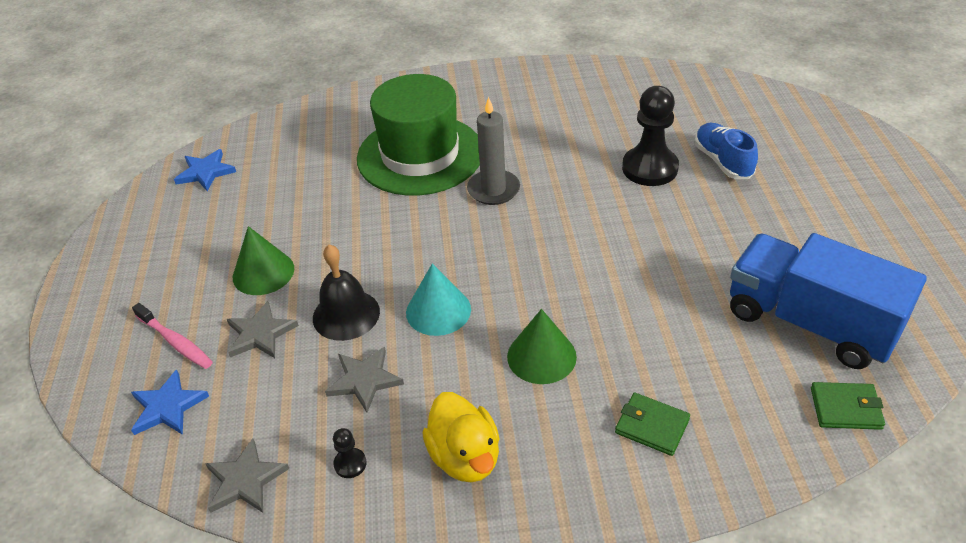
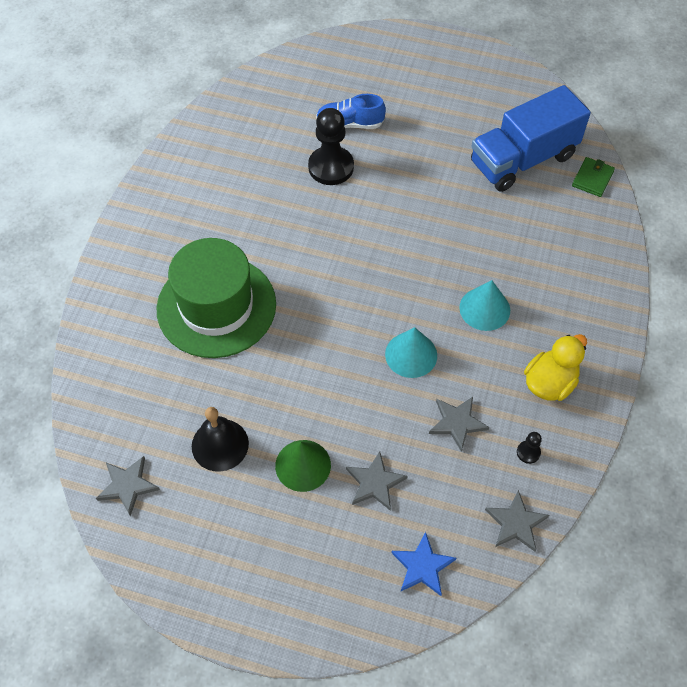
camera: 70 degrees left, 15 degrees up
(175, 342) = (352, 549): pink toothbrush -> none
(205, 172) = (127, 485): blue star -> grey star
(346, 314) = (384, 417): black bell -> black bell (220, 444)
(465, 457) = (550, 383): yellow duck -> yellow duck turned 45 degrees counterclockwise
(493, 190) = (295, 272): grey candle -> none
(541, 356) = (484, 309): green cone -> turquoise cone
(652, 426) = (567, 275): green wallet -> none

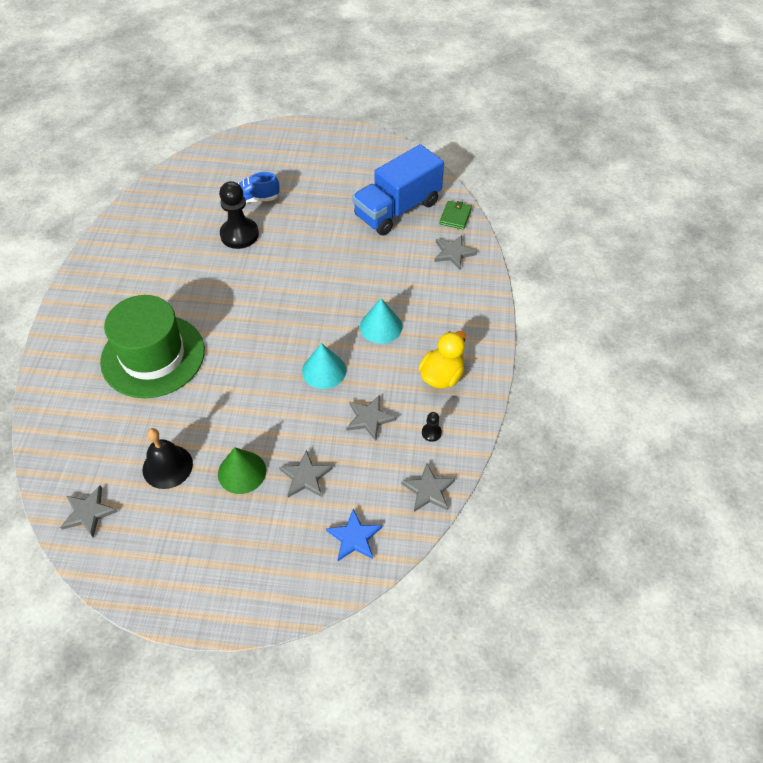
camera: 10 degrees left, 5 degrees down
(584, 226) = (453, 253): none -> grey star

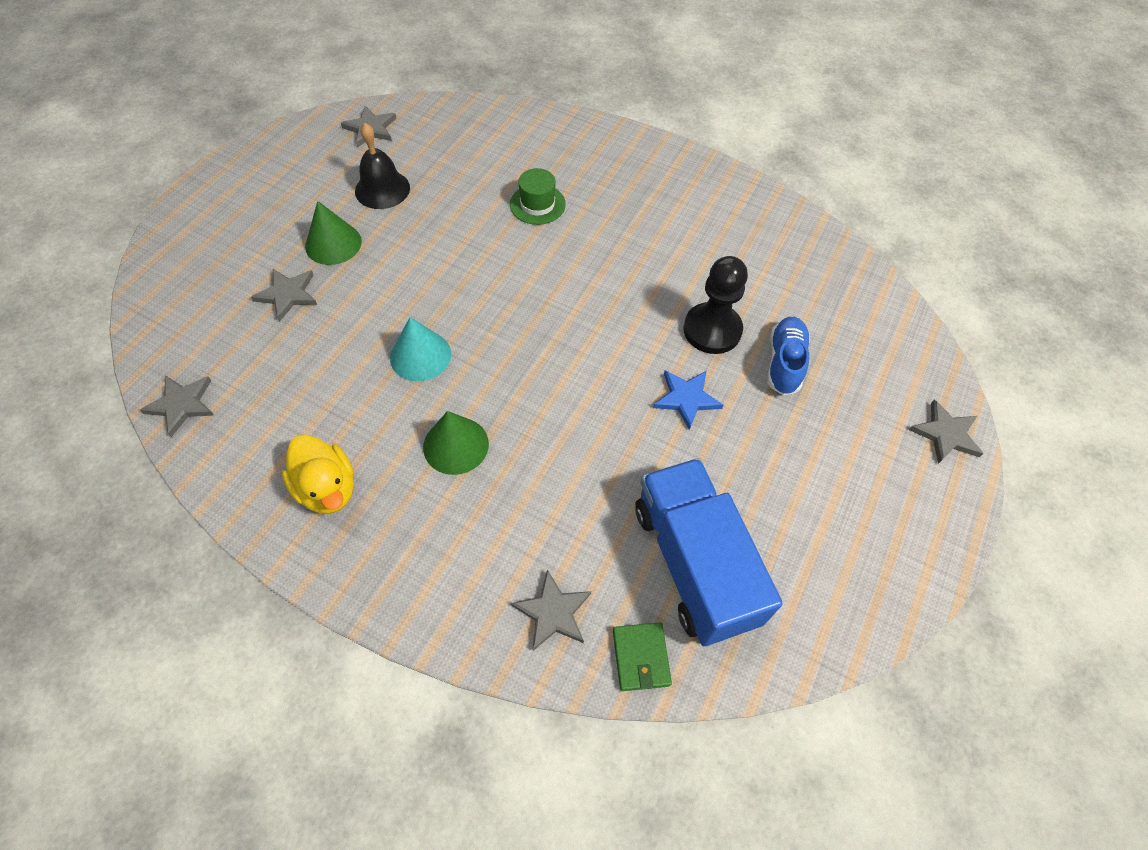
camera: 110 degrees right, 5 degrees up
(153, 356) = (537, 204): green hat -> green hat, size x0.45
(354, 537) = (185, 315): blue star -> blue star (686, 399)
(369, 418) = (319, 379): grey star -> grey star (946, 434)
(381, 326) = (456, 445): turquoise cone -> green cone
(431, 433) = (252, 439): black pawn -> none
(455, 216) = (641, 657): green wallet -> green wallet turned 45 degrees clockwise

